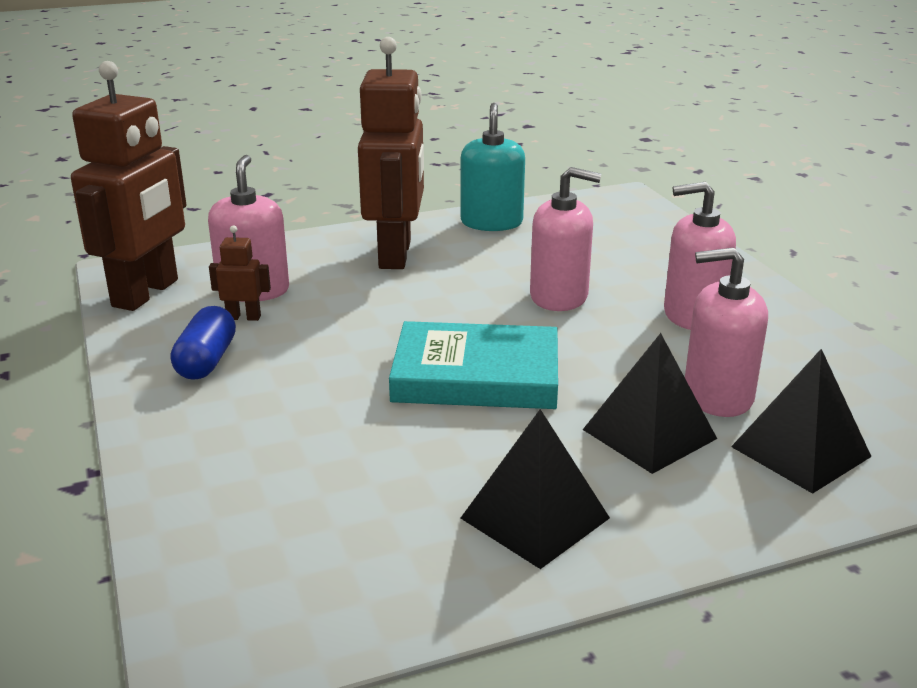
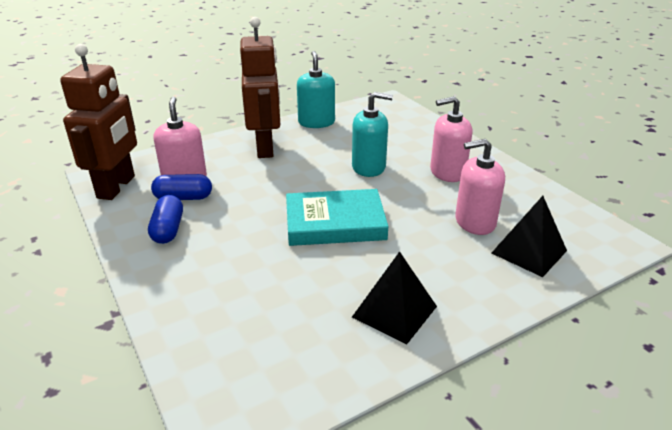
camera: 10 degrees left, 5 degrees up
(244, 317) = (183, 198): brown robot -> blue capsule
(559, 297) = (369, 167): pink soap dispenser -> turquoise soap dispenser
(649, 434) = (444, 250): black pyramid -> none

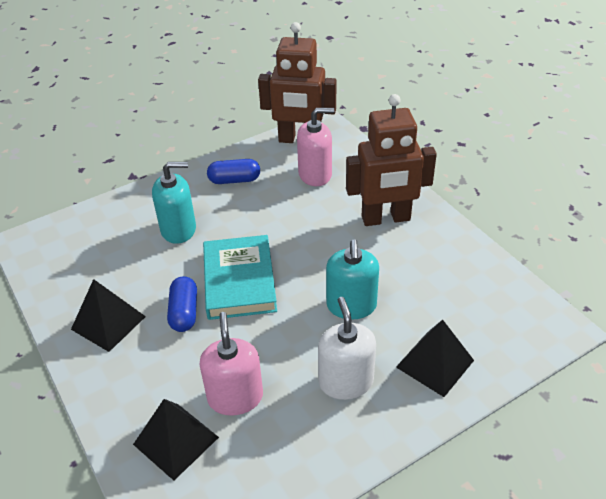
camera: 90 degrees right, 10 degrees up
(183, 198) = (283, 179): blue capsule -> blue capsule (184, 312)
(316, 122) = (461, 255): turquoise soap dispenser -> turquoise soap dispenser (178, 229)
(424, 139) = (435, 363): none -> black pyramid
(447, 172) = (346, 382): pink soap dispenser -> white soap dispenser

